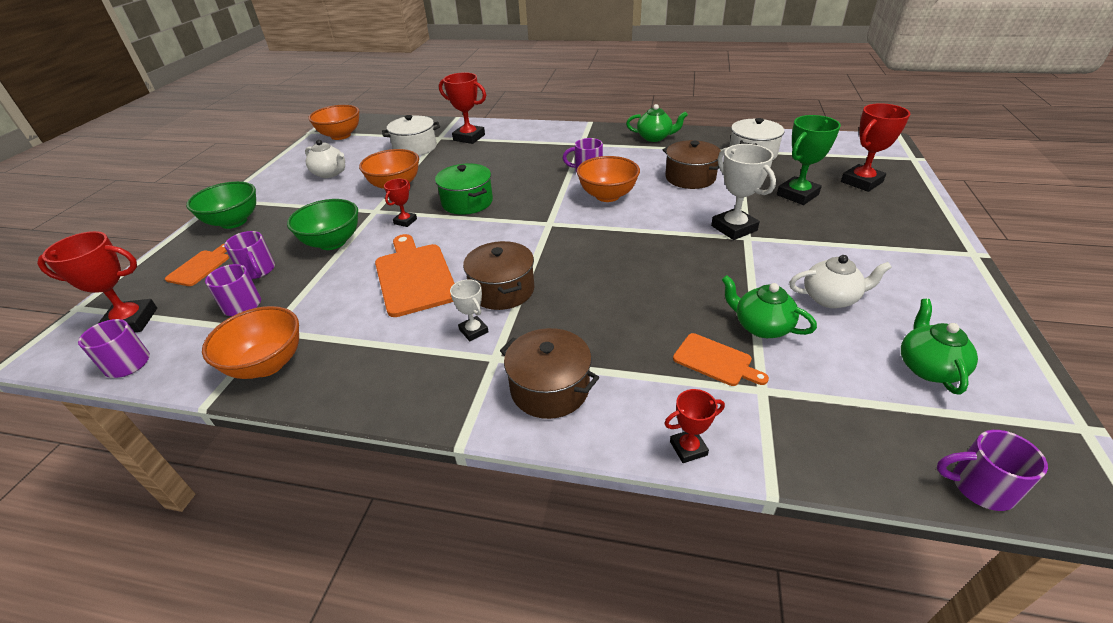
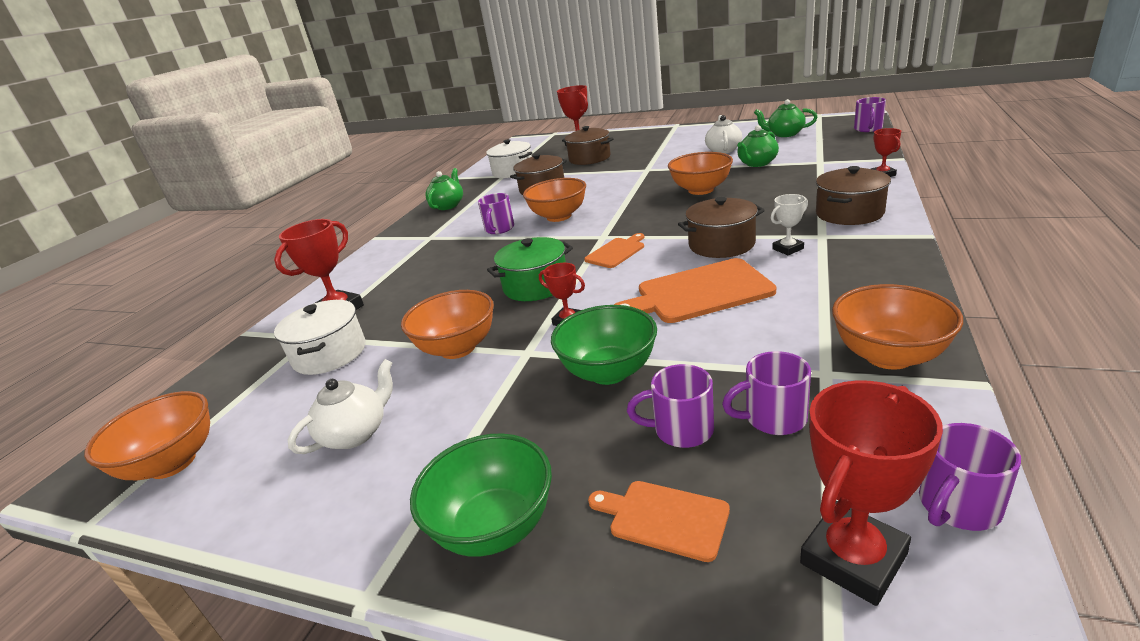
camera: 80 degrees left, 10 degrees down
(131, 321) = (853, 558): red trophy -> red trophy turned 45 degrees clockwise
(258, 271) = (681, 430): purple mug -> purple mug turned 150 degrees counterclockwise
(661, 278) = (701, 190): none -> orange bowl
(715, 361) = (796, 172): orange cutting board -> orange cutting board (616, 252)
(734, 228) = (632, 173): white trophy -> none
(797, 195) = (589, 158): green trophy -> brown pot

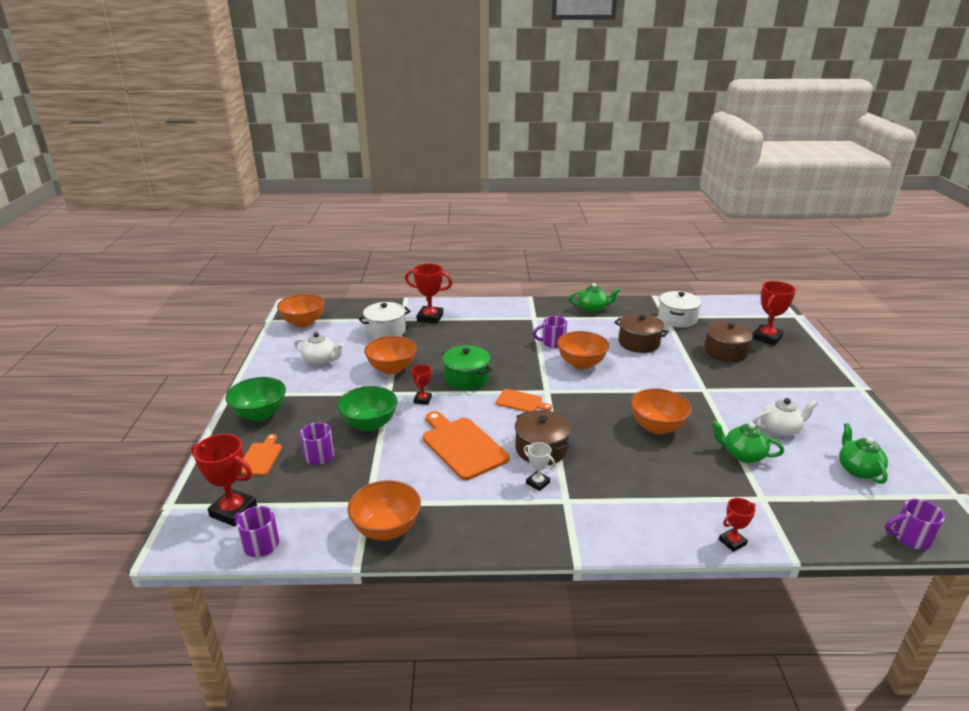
camera: 65 degrees right, 0 degrees up
(773, 418) = (327, 485): purple mug -> none
(849, 213) = (619, 517): brown pot -> none

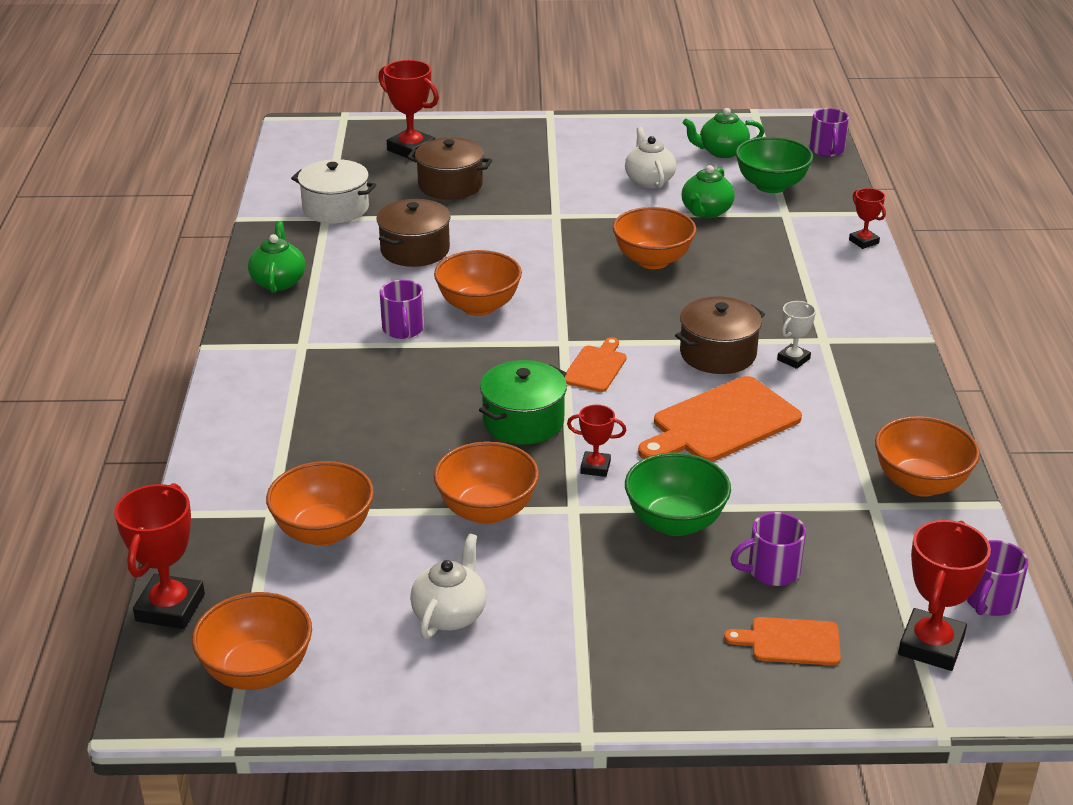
camera: 90 degrees left, 5 degrees up
(260, 414) = (657, 670): green bowl -> green bowl (771, 186)
(386, 331) = (323, 531): white pot -> orange bowl
(430, 318) = (273, 472): red trophy -> red trophy (170, 608)

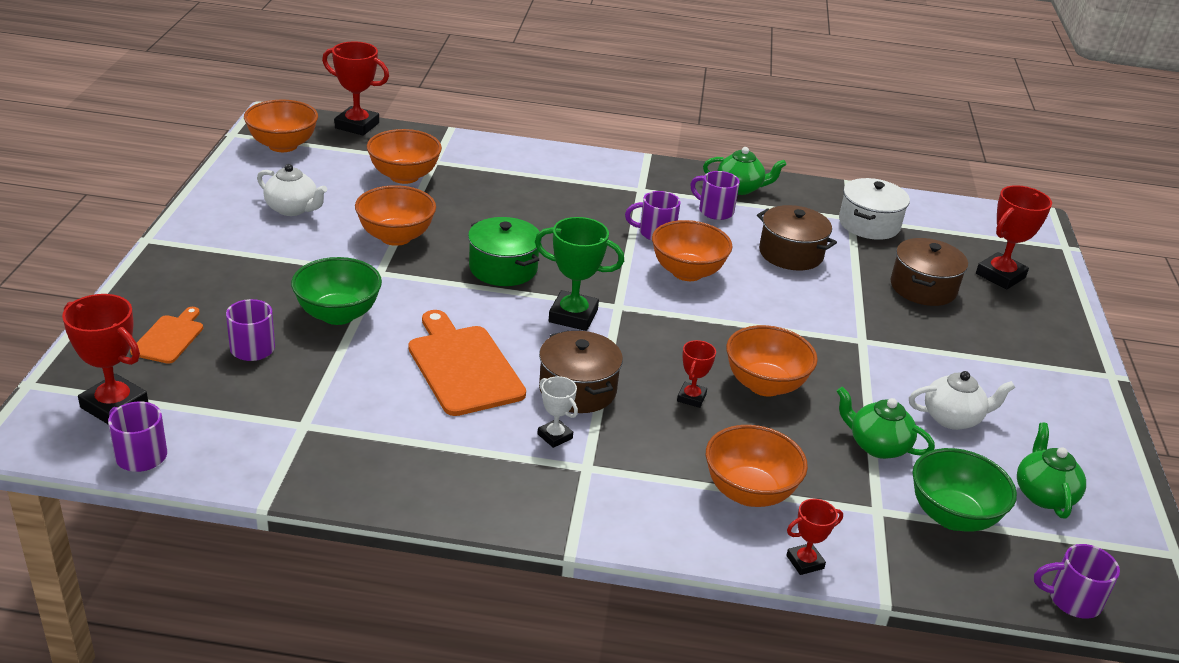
camera: 95 degrees right, 0 degrees up
(339, 295) = (714, 211): none -> purple mug
(595, 367) = (573, 316): orange cutting board -> green trophy
(595, 467) = (427, 291): red trophy -> red trophy (691, 398)
(920, 483) = (319, 464): orange bowl -> orange bowl (749, 492)

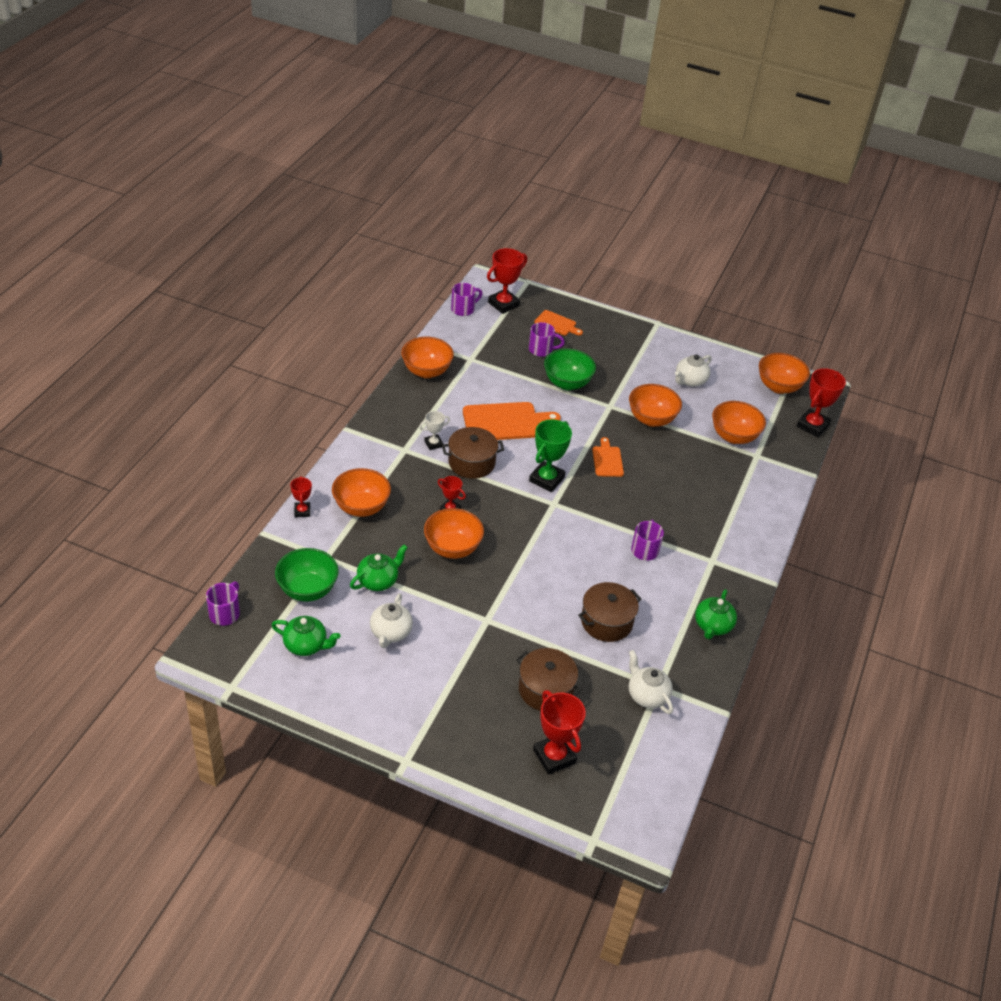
camera: 105 degrees right, 10 degrees up
(503, 268) = (607, 460): green pot -> orange cutting board
(687, 272) = (589, 551): orange bowl -> orange bowl (426, 371)
(714, 211) = (675, 596): purple mug -> none
(869, 224) = (647, 695): white pot -> white teapot

